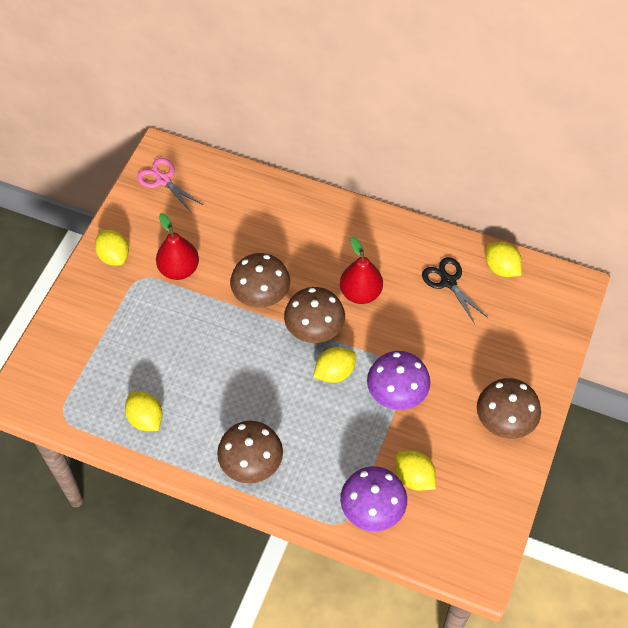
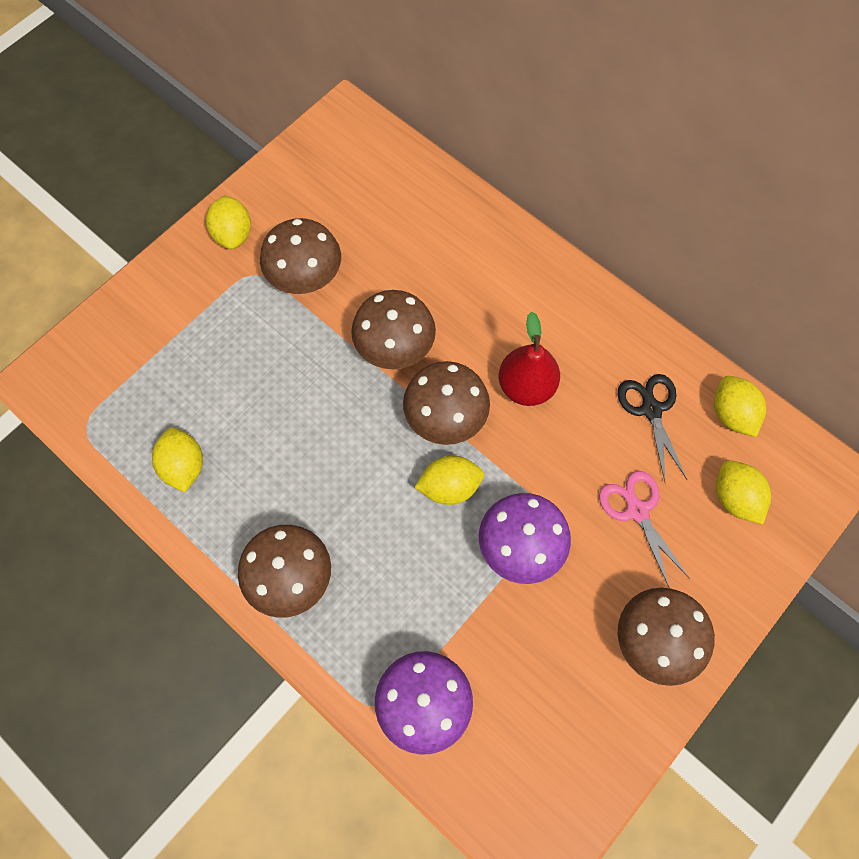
camera: 20 degrees right, 10 degrees up
(163, 180) = (333, 153): pink scissors -> pink scissors (637, 511)
(179, 269) = (305, 278): red pear -> brown mushroom
(414, 477) = (498, 677): yellow lemon -> yellow lemon (735, 498)

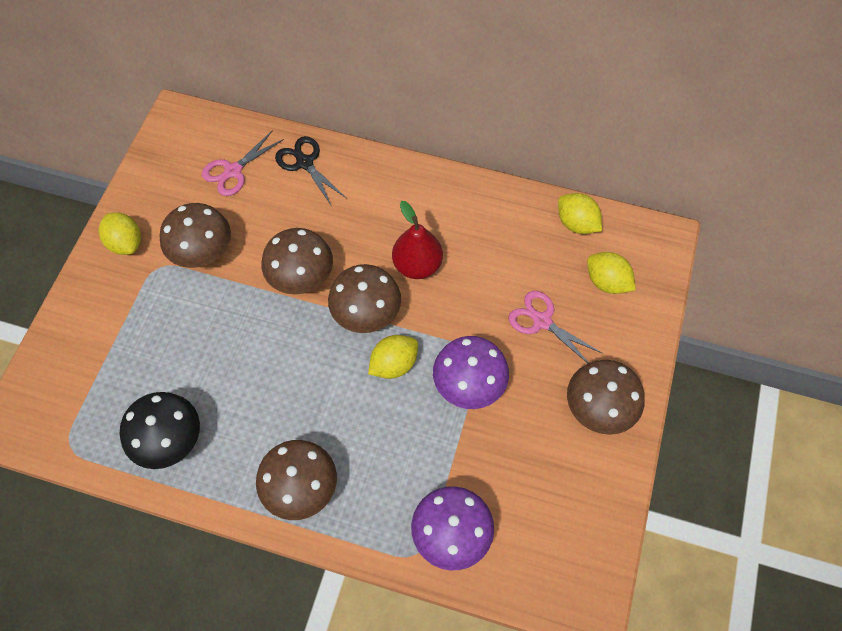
camera: 25 degrees left, 5 degrees down
(184, 466) = (170, 441): yellow lemon -> black mushroom
(377, 199) = (233, 171): none -> pink scissors
(651, 410) = (517, 244): black scissors -> black scissors (305, 163)

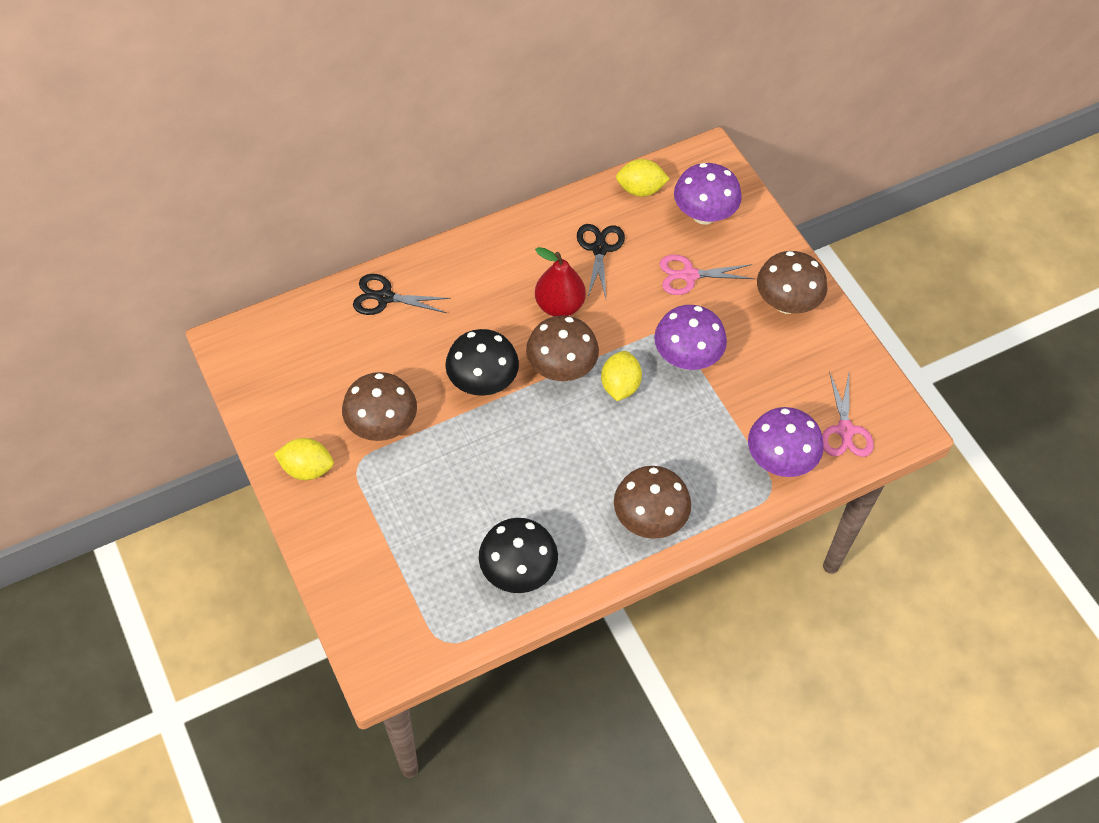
camera: 45 degrees left, 5 degrees down
(233, 171) = (332, 347): pink scissors -> pink scissors (845, 430)
(301, 278) = (483, 382): brown mushroom -> black mushroom
(494, 245) = (599, 249): none -> black scissors
(607, 282) = (704, 215): yellow lemon -> purple mushroom

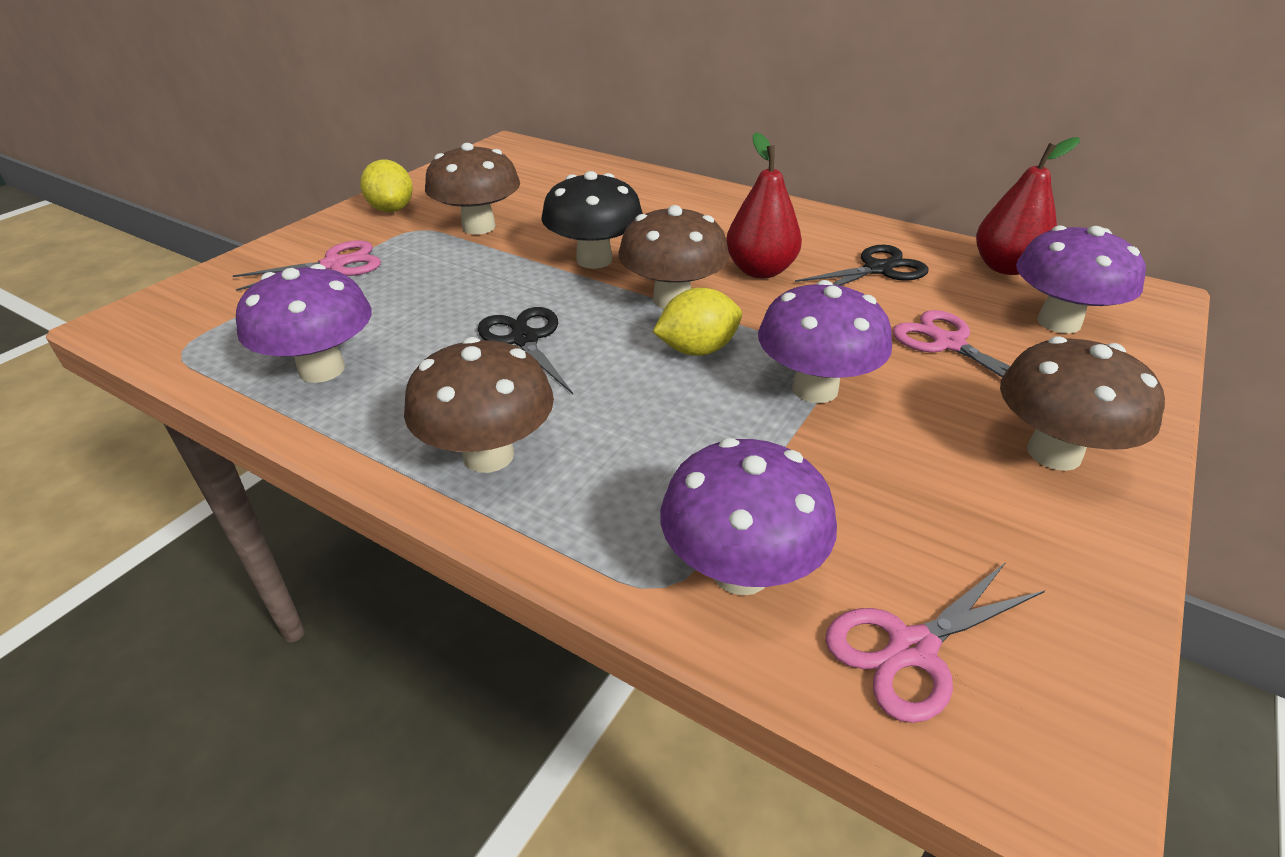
camera: 60 degrees right, 20 degrees down
(380, 531) = (334, 265): none -> pink scissors
(385, 297) = (639, 185): black scissors -> black scissors (525, 340)
(518, 571) = (322, 369): black mushroom -> purple mushroom
(640, 189) = (1006, 267): yellow lemon -> red pear

